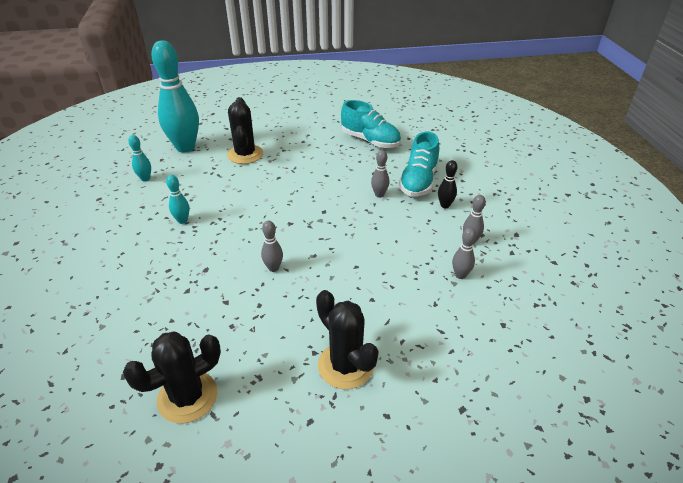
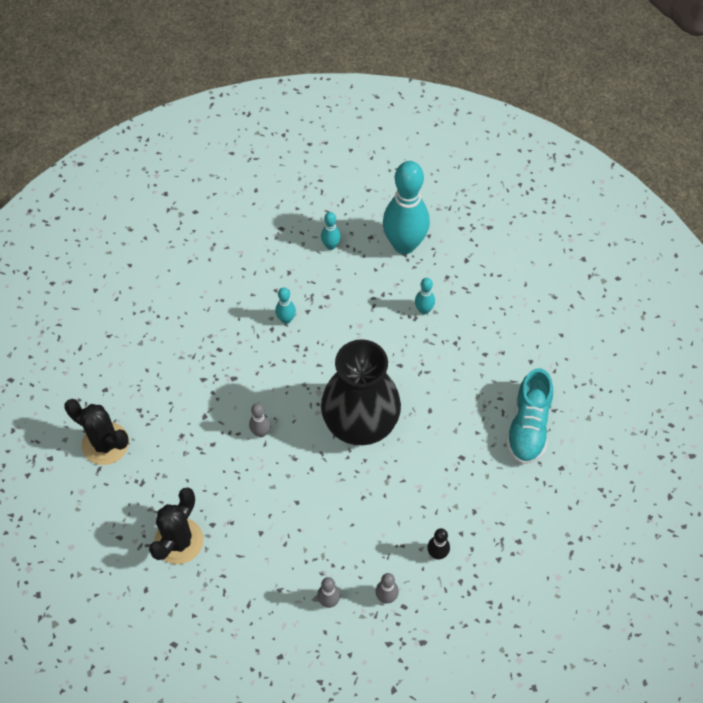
camera: 65 degrees right, 20 degrees up
(245, 154) = (424, 310): black cactus -> turquoise bowling pin
(310, 209) = (360, 423): none -> black vase
(379, 195) = (421, 479): grey bowling pin -> none
(418, 181) = (469, 511): turquoise shoe -> none

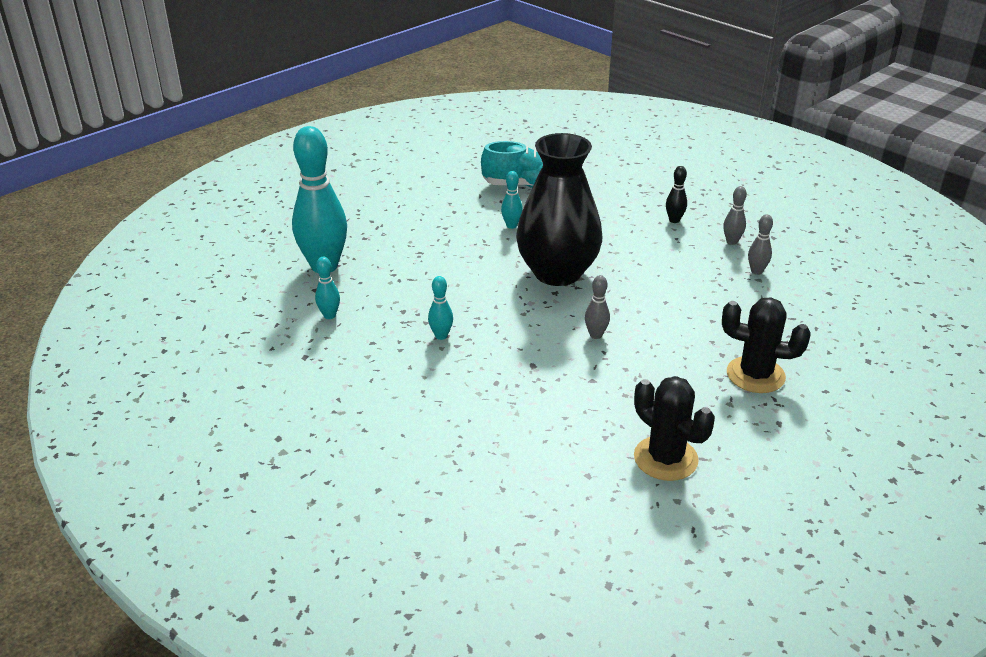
camera: 100 degrees left, 25 degrees down
(105, 444) = (665, 458): black cactus -> black cactus turned 60 degrees counterclockwise
(424, 310) = (409, 248): turquoise bowling pin -> turquoise bowling pin (511, 225)

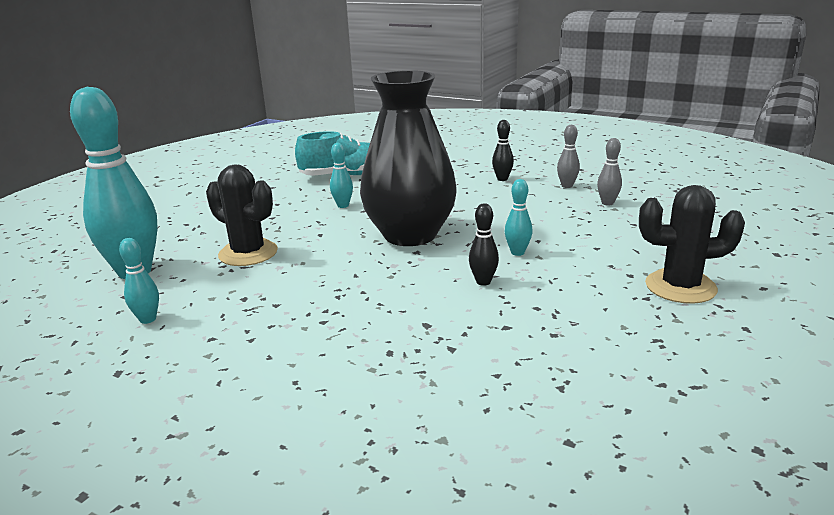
camera: 15 degrees left, 10 degrees down
(441, 336) = (300, 315): turquoise bowling pin -> turquoise bowling pin (517, 252)
(596, 335) = (483, 282): grey bowling pin -> black bowling pin
(665, 458) = (652, 397): black cactus -> black cactus (248, 253)

